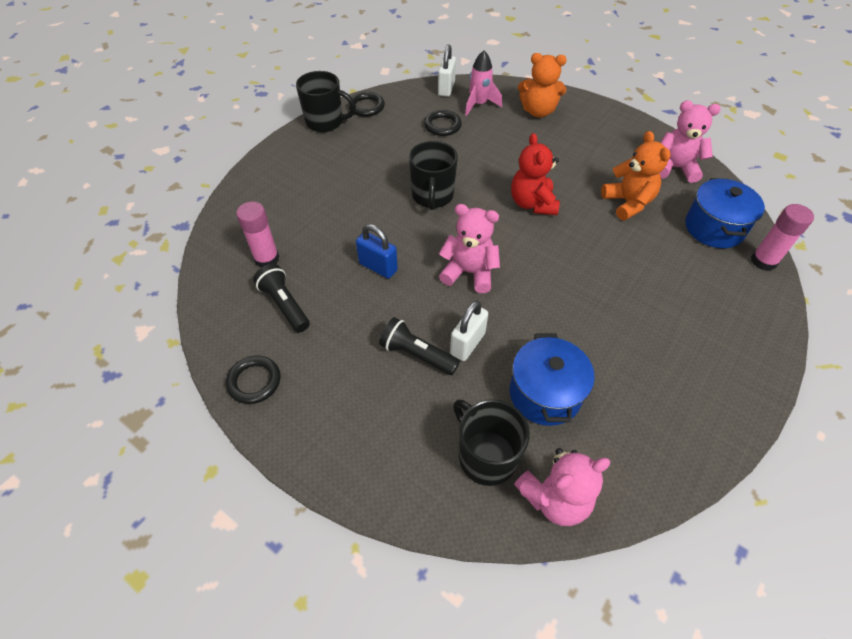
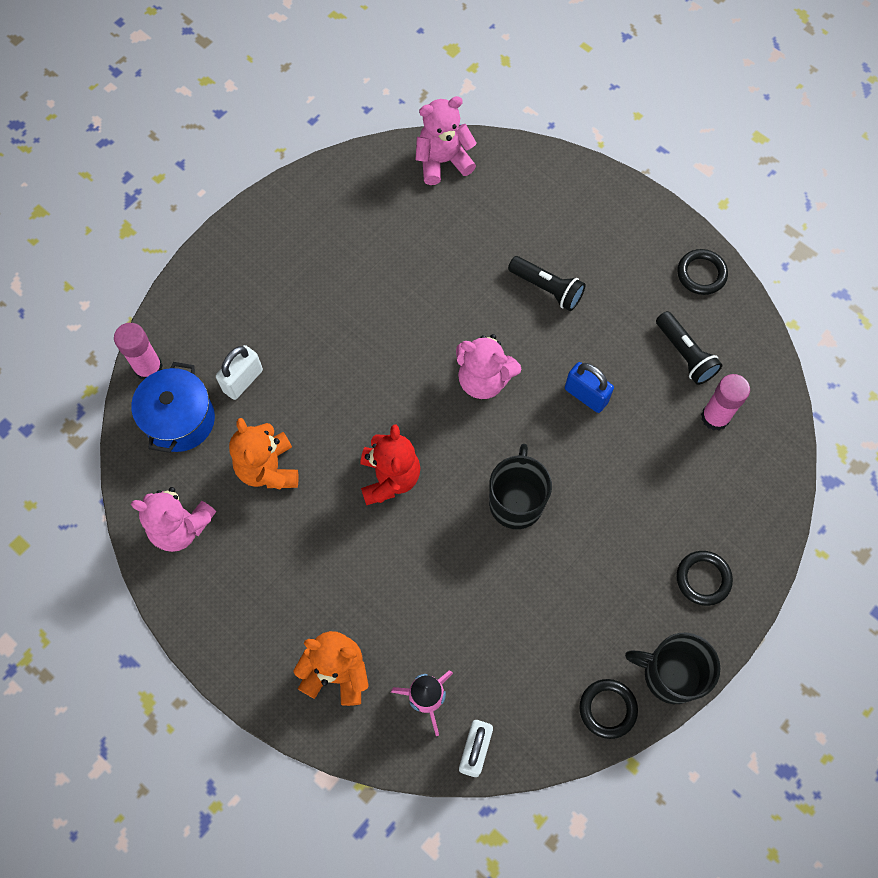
camera: 175 degrees left, 15 degrees up
(442, 125) = (490, 649): black ring -> black ring (703, 579)
(467, 344) = (496, 296): white padlock -> white padlock (243, 380)
(486, 456) = (493, 195): black mug -> none
(545, 394) = (431, 242): blue pot -> none

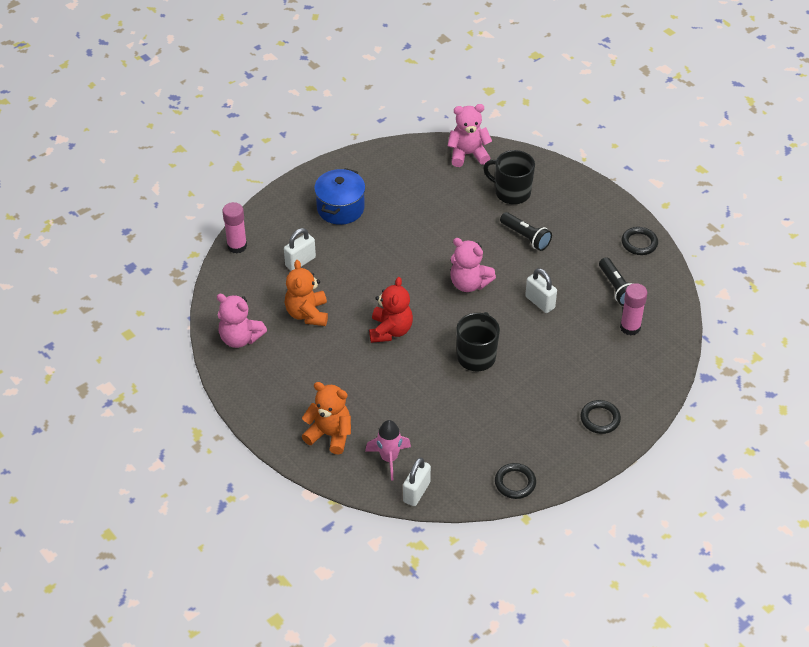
camera: 10 degrees right, 20 degrees down
(180, 420) = (252, 278): blue pot -> blue pot (340, 208)
(586, 395) = (540, 302): blue padlock -> white padlock
(670, 674) = (564, 470): black mug -> black mug (511, 192)

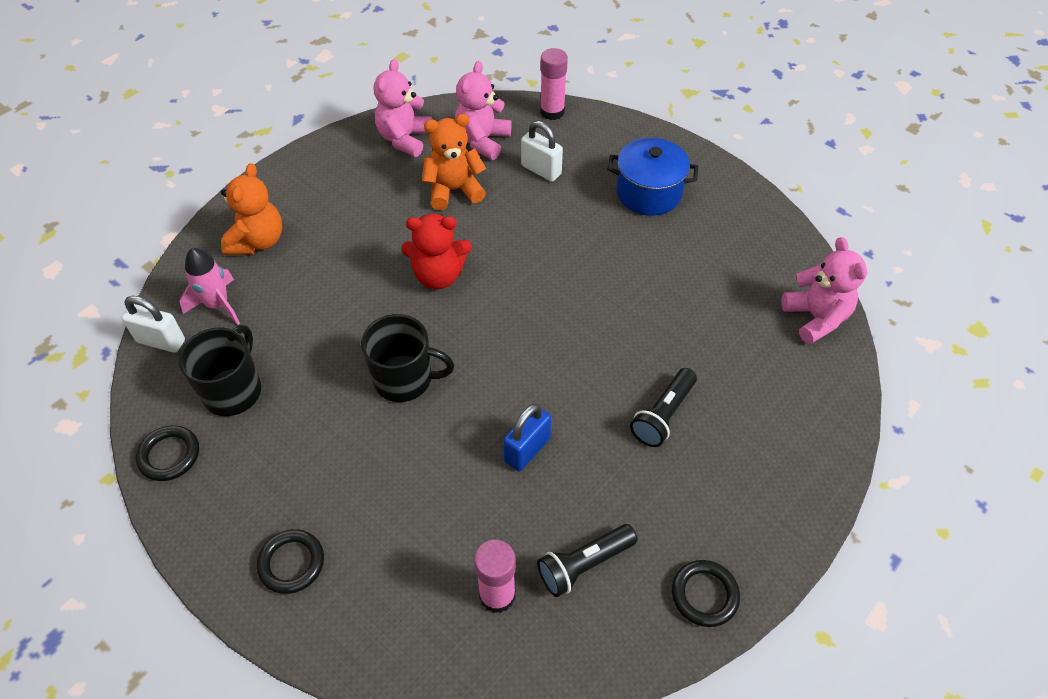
camera: 80 degrees right, 5 degrees up
(469, 283) = (545, 353): pink teddy bear -> pink teddy bear (482, 141)
(511, 192) = (755, 384): black mug -> black mug (233, 391)
(540, 302) = (527, 450): white padlock -> blue padlock

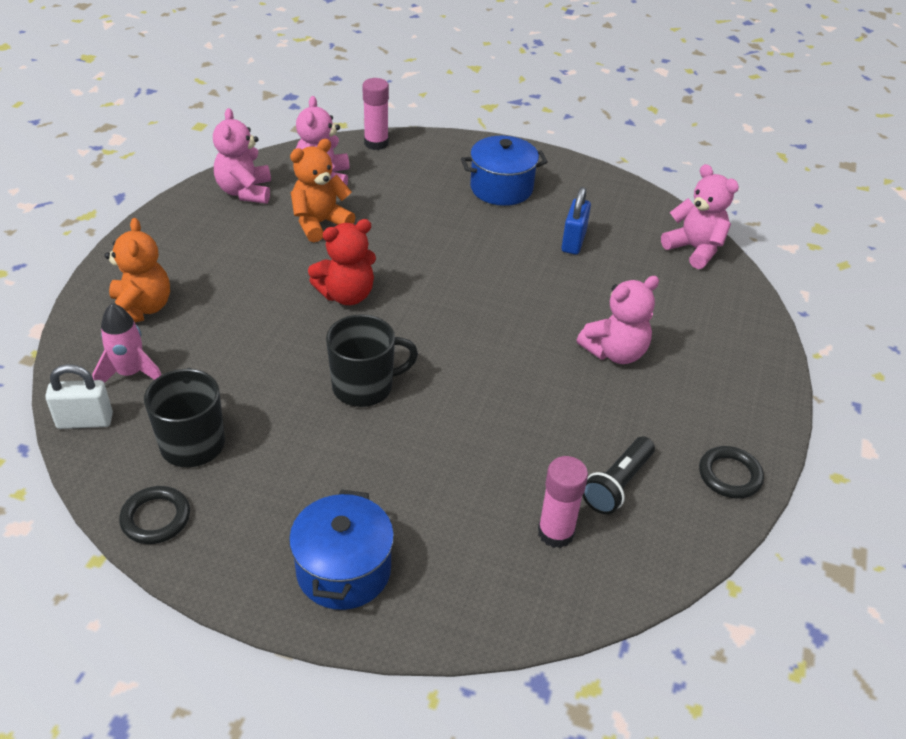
camera: 25 degrees left, 10 degrees down
(291, 563) = (343, 570): black ring -> blue pot
(527, 450) = (513, 411): blue padlock -> blue padlock (573, 242)
(541, 170) = (393, 190): white padlock -> none
(663, 415) = (615, 352): black flashlight -> pink teddy bear

